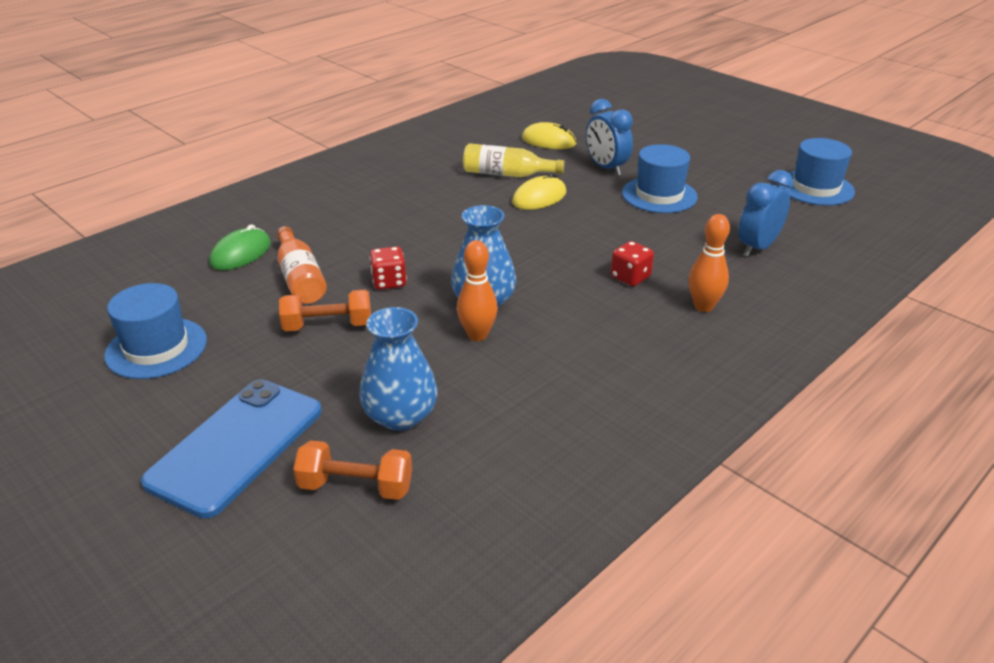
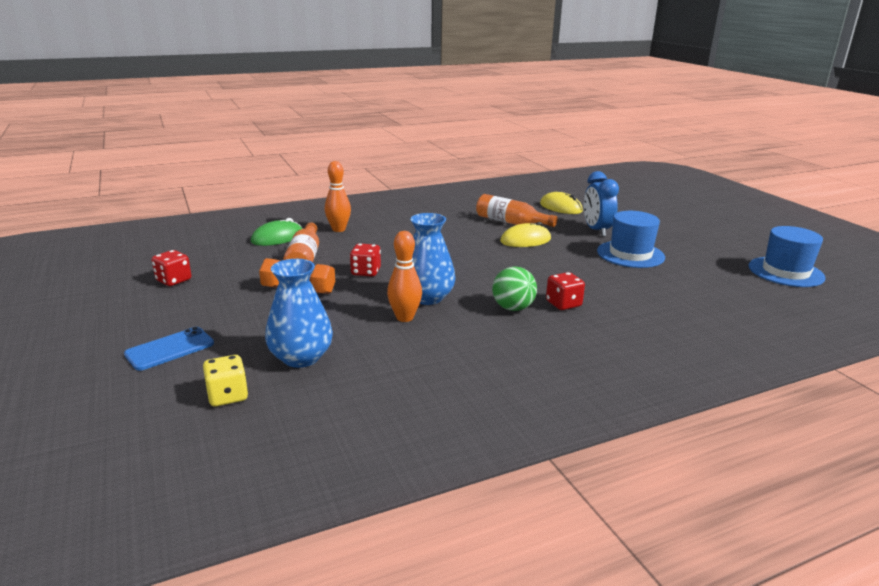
camera: 20 degrees right, 10 degrees down
(156, 348) = (174, 280): blue hat -> red dice
(236, 446) = (170, 349): blue phone -> blue phone, size x0.55
(356, 486) = (228, 396): orange dumbbell -> yellow dice
(507, 174) = (511, 222): yellow bottle -> orange bottle
(583, 295) = (513, 308): none -> green ball
(703, 306) = (616, 336): orange bowling pin -> orange bowling pin (338, 229)
(757, 247) = (698, 304): blue clock -> none

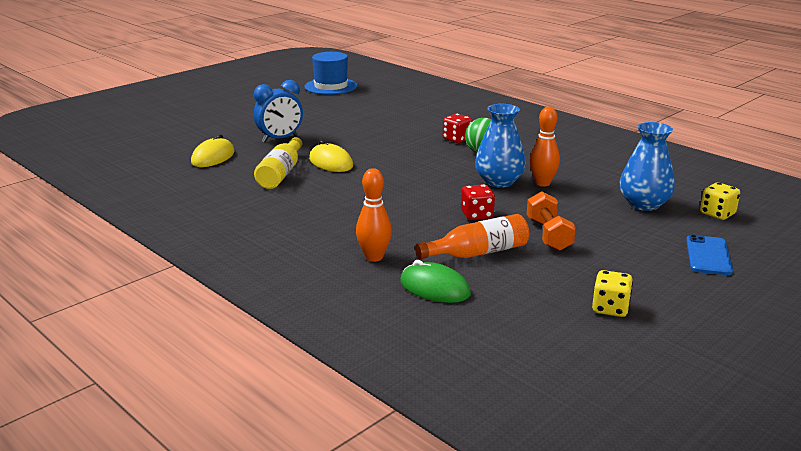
camera: 110 degrees left, 0 degrees up
(170, 349) = (708, 255): blue phone -> blue phone turned 75 degrees clockwise
(174, 280) = (610, 308): red dice -> yellow dice
(511, 222) = (281, 173): orange bottle -> yellow bottle
(630, 254) = (333, 125): blue hat -> none

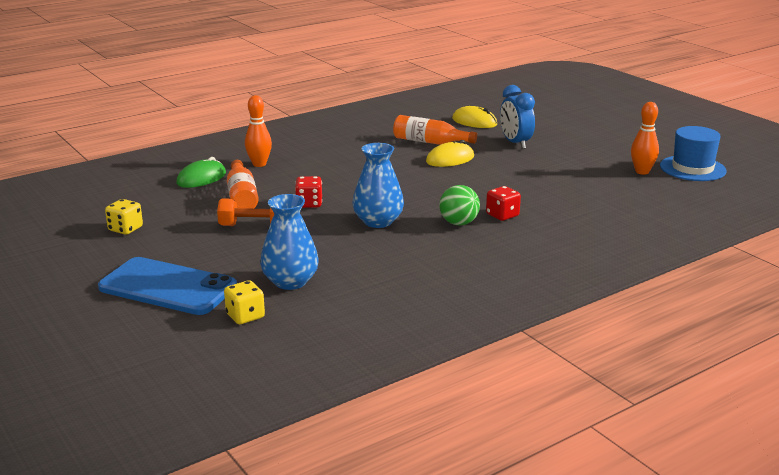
camera: 100 degrees right, 0 degrees up
(281, 173) = (429, 142): yellow bottle -> orange bottle
(542, 183) = (365, 240): orange bowling pin -> orange bowling pin (642, 172)
(708, 255) = (168, 287): blue phone -> blue phone, size x1.81

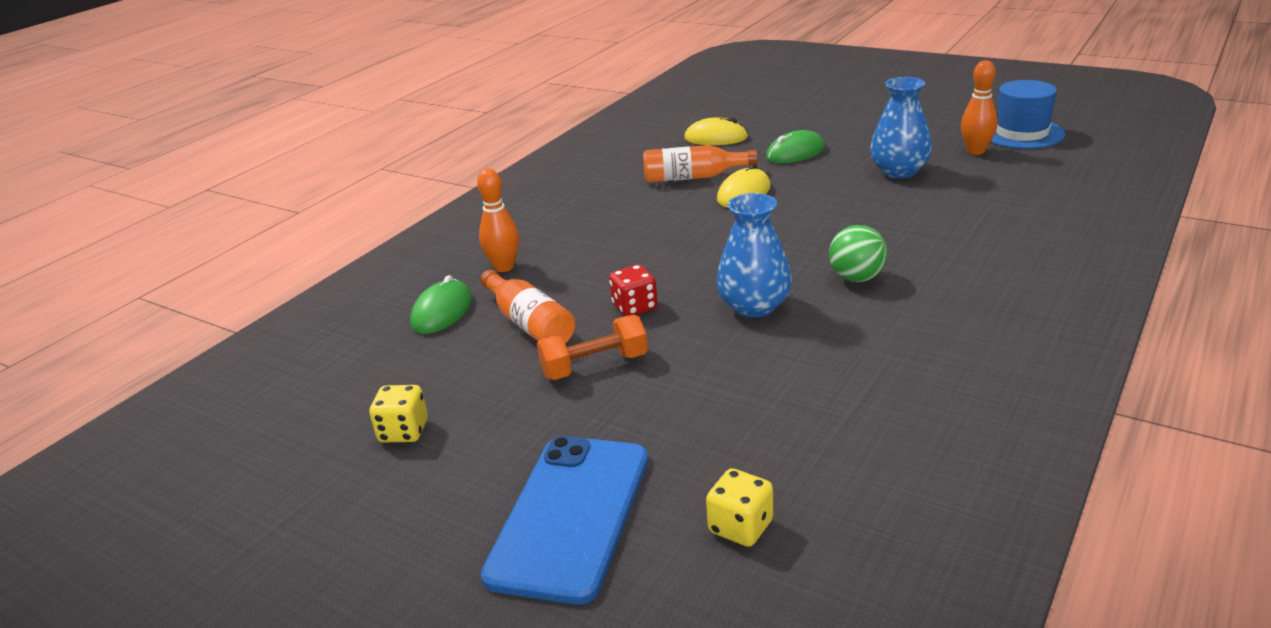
camera: 20 degrees left, 5 degrees up
(168, 287) = (570, 515): blue phone -> blue phone turned 75 degrees counterclockwise
(290, 281) = (741, 441): blue vase -> blue vase (899, 171)
(502, 215) = (894, 251): red dice -> none
(515, 143) = (795, 153): blue clock -> green mouse

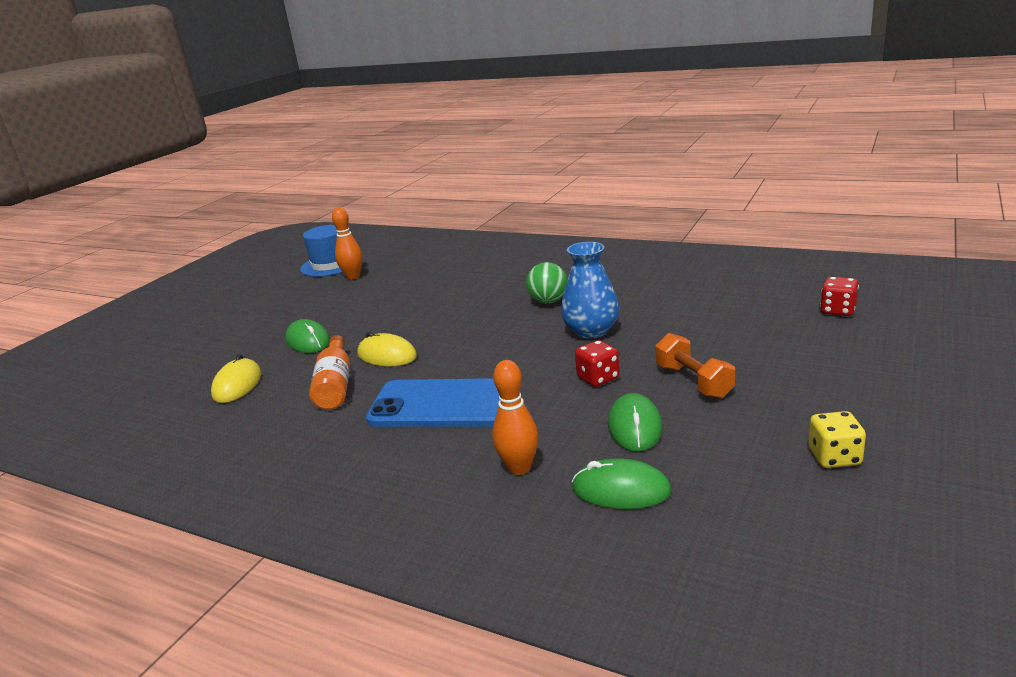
camera: 95 degrees left, 5 degrees down
(529, 323) = (635, 426): orange bottle -> green mouse
(570, 515) = (872, 361): blue phone -> blue phone (444, 405)
(740, 527) = (838, 310): yellow dice -> red dice
(899, 171) = (374, 298): blue vase -> none

